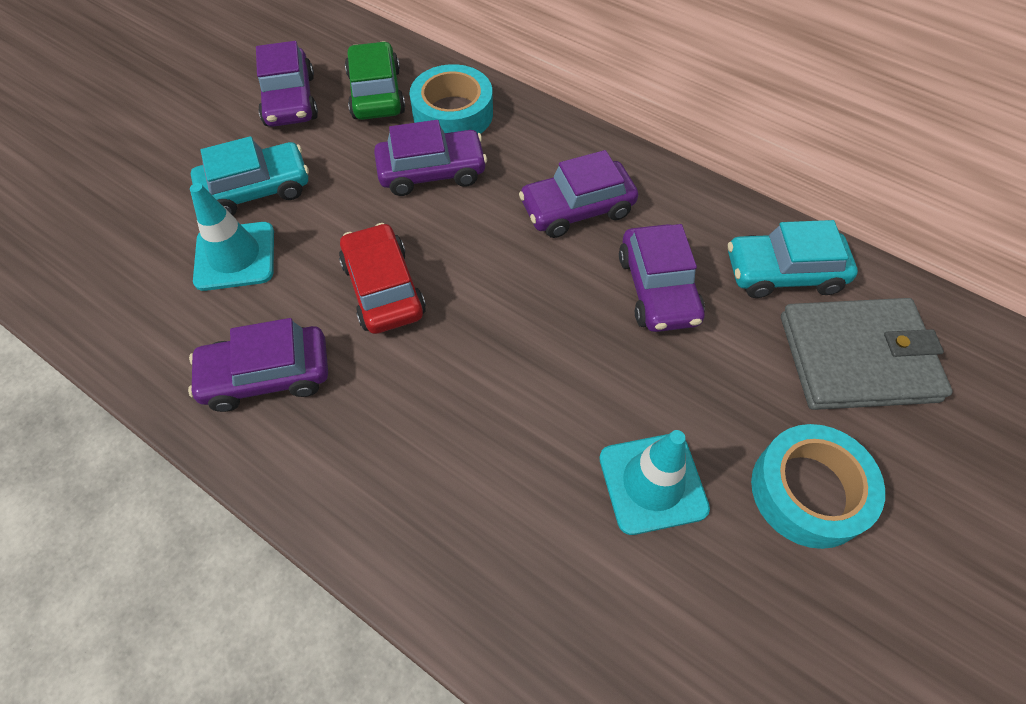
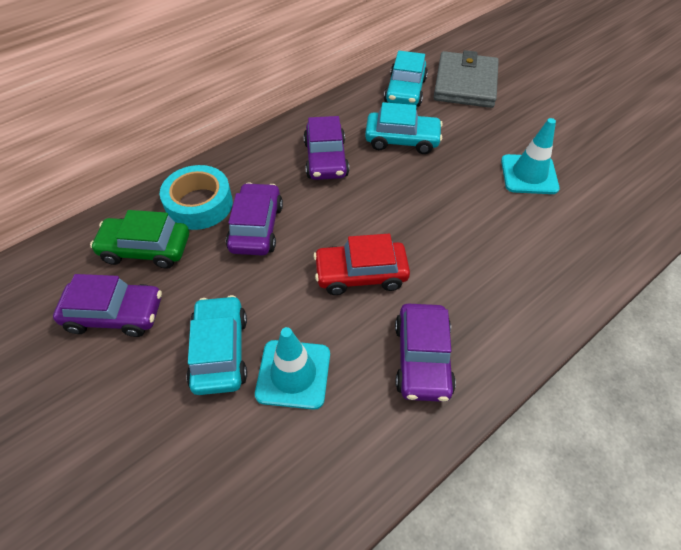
camera: 75 degrees left, 5 degrees down
(658, 289) = (402, 140): purple car -> turquoise car
(808, 491) = (537, 122): turquoise tape -> none

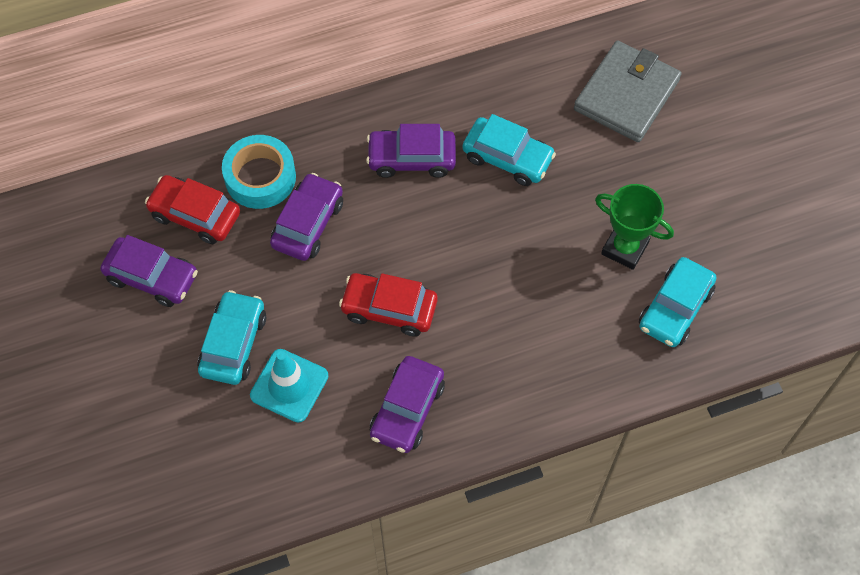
camera: 20 degrees right, 10 degrees up
(146, 249) = (195, 215): green car -> red car
(326, 159) = (411, 158): purple car -> purple car turned 75 degrees clockwise
(405, 91) = (547, 85): turquoise car -> turquoise car (675, 308)
(529, 174) = (625, 248): turquoise traffic cone -> green trophy

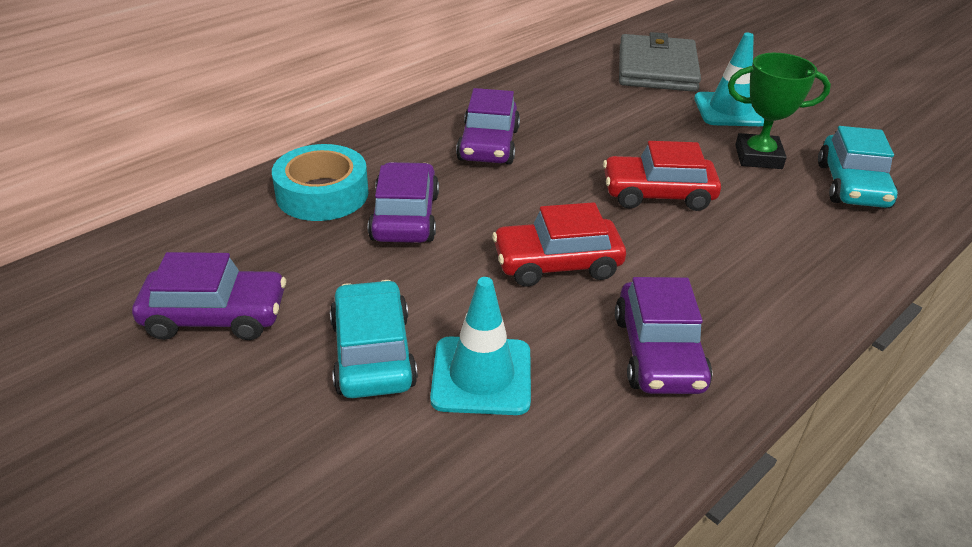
camera: 25 degrees left, 25 degrees down
(195, 215) = (252, 243): red car -> red car (657, 194)
(411, 158) = (488, 145): purple car -> purple car turned 60 degrees counterclockwise
(507, 157) = (586, 124): turquoise car -> none
(648, 178) = (729, 110): none -> turquoise traffic cone

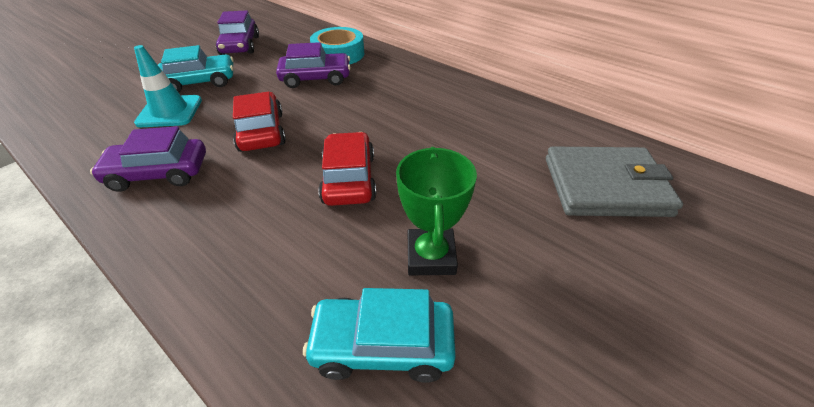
camera: 85 degrees right, 5 degrees up
(488, 145) = (407, 99): purple car -> none
(729, 110) = (534, 241): turquoise traffic cone -> none

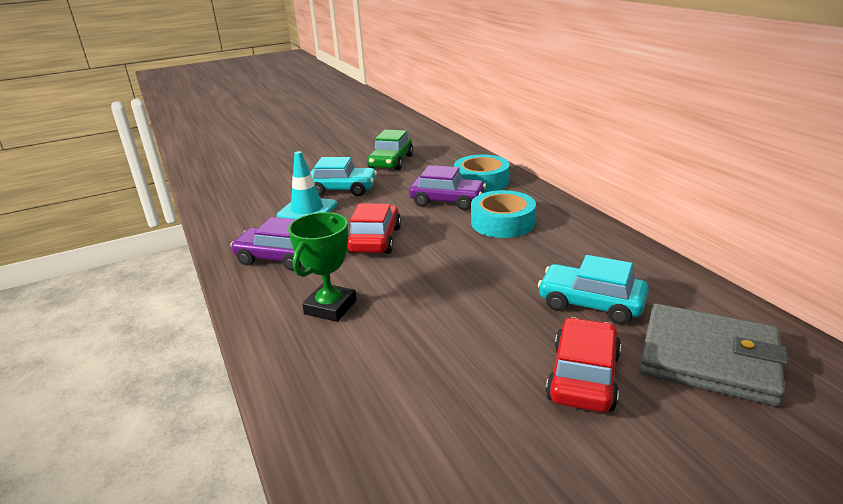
camera: 25 degrees right, 15 degrees down
(240, 45) = (391, 162): purple car -> green car
(349, 179) = (433, 294): red car -> red car (583, 377)
(378, 92) = (502, 222): none -> turquoise tape
(382, 345) = (394, 428): turquoise car -> turquoise car (591, 304)
(431, 256) = (475, 374): green trophy -> green trophy (330, 307)

